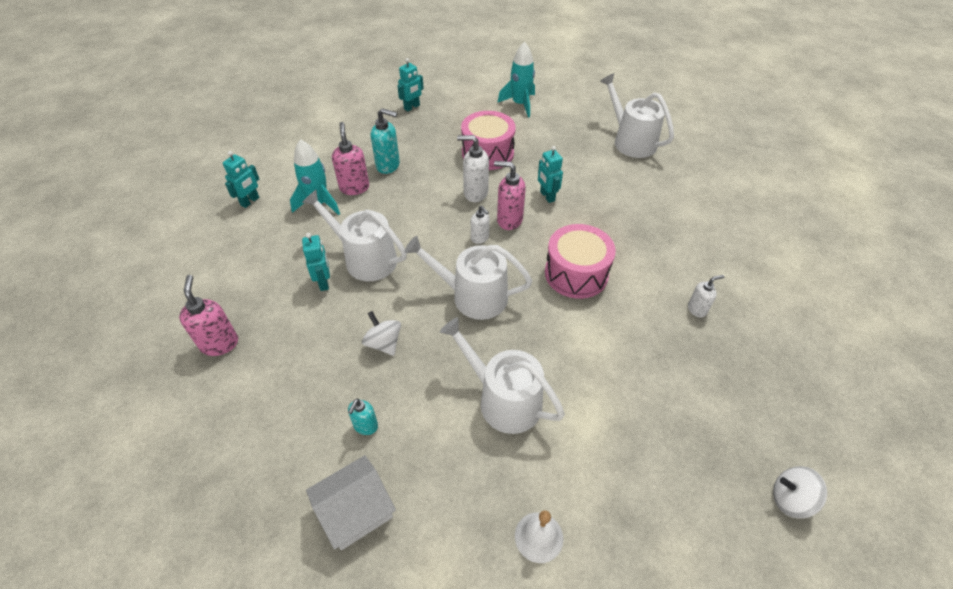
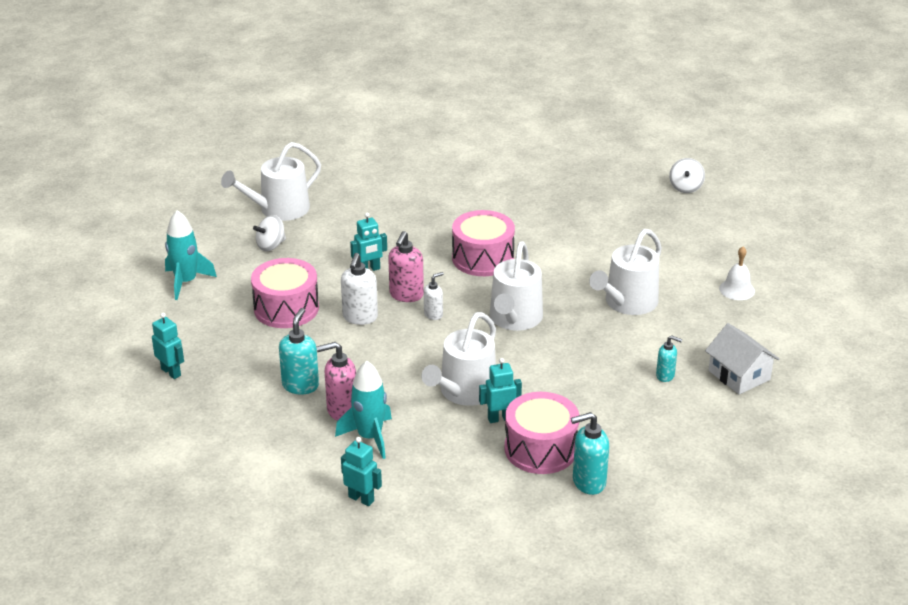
camera: 90 degrees left, 15 degrees down
(220, 343) = (588, 482): pink soap dispenser -> turquoise soap dispenser
(275, 310) = (540, 449): none -> pink drum
(384, 343) = (576, 371): white spinning top -> white spinning top (271, 245)
(697, 309) = (523, 200): white soap dispenser -> none

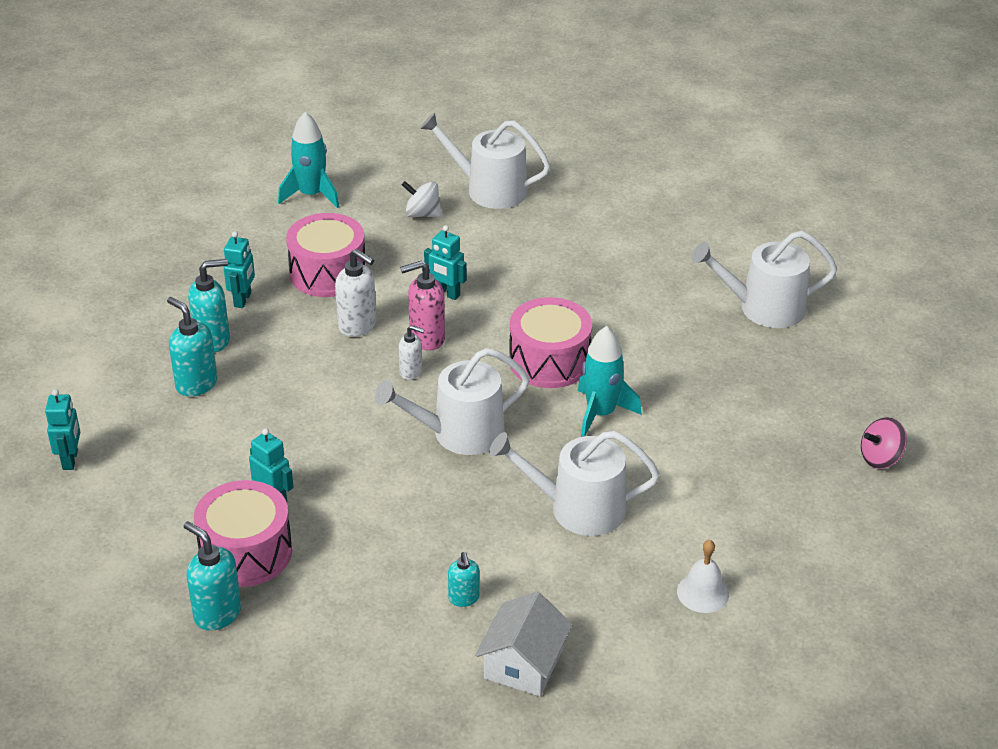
camera: 55 degrees right, 5 degrees up
(171, 372) = (166, 254): turquoise robot -> turquoise robot (243, 300)
(341, 410) = (196, 384): pink soap dispenser -> turquoise soap dispenser
(360, 317) = (358, 326): white soap dispenser -> white soap dispenser turned 120 degrees counterclockwise
(370, 437) = (169, 422): turquoise rocket -> turquoise rocket (601, 414)
(464, 392) = (297, 453): white watering can -> white watering can (764, 308)
(685, 187) = (880, 458): white spinning top -> pink spinning top

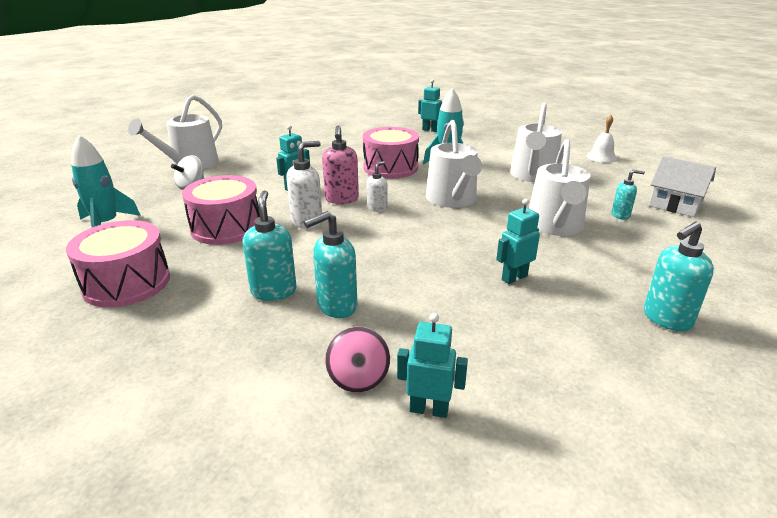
camera: 75 degrees left, 10 degrees down
(243, 300) = (225, 270): turquoise robot -> turquoise robot (430, 130)
(246, 552) = (583, 297): pink drum -> pink drum (127, 283)
(764, 308) = (376, 119): white watering can -> white watering can (555, 226)
(880, 458) = (501, 116): pink spinning top -> pink spinning top (358, 378)

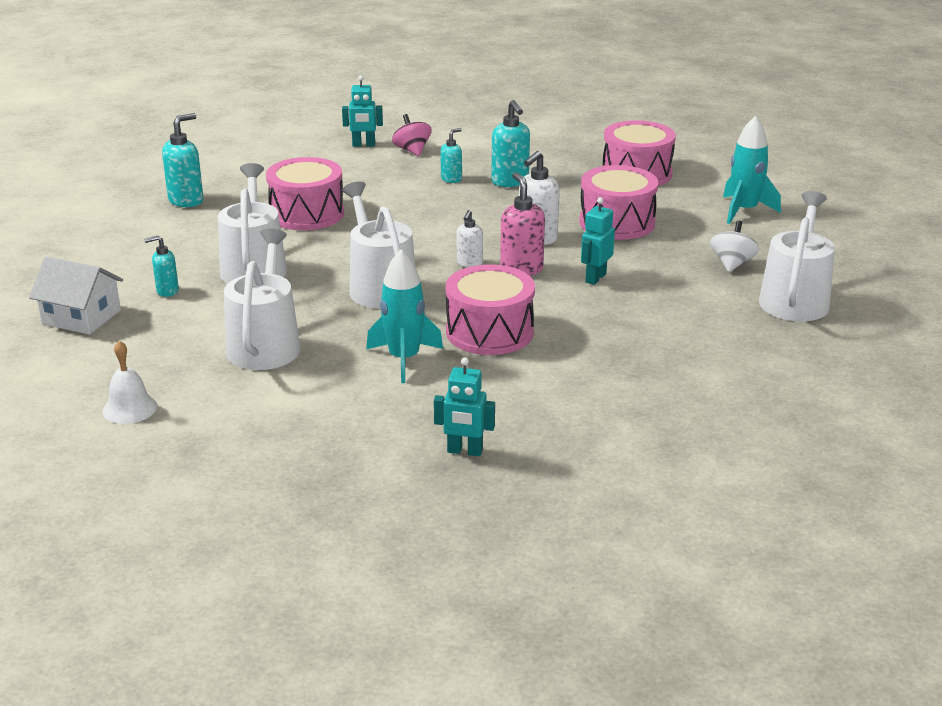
camera: 165 degrees right, 0 degrees up
(336, 306) = (451, 179): turquoise soap dispenser -> turquoise soap dispenser, size x0.61
(514, 278) = (306, 214): turquoise robot -> pink drum

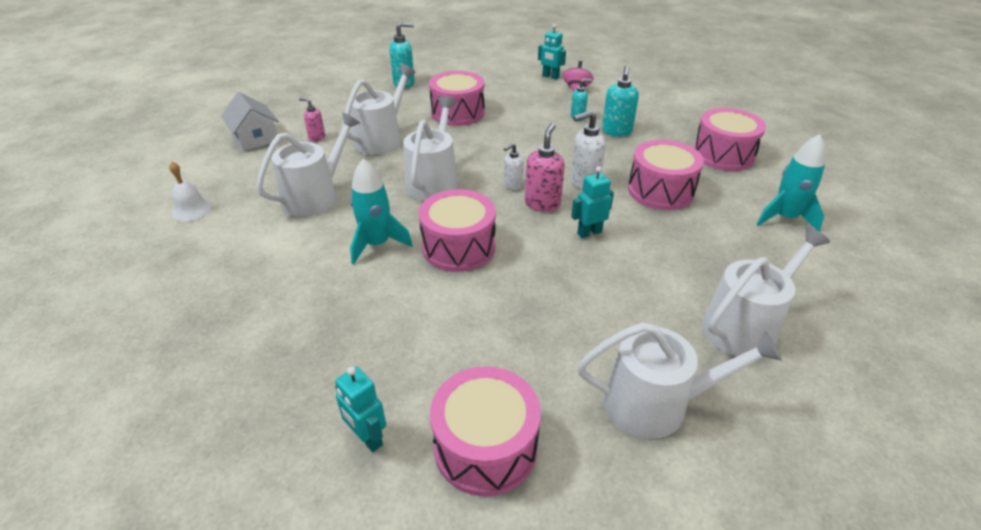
camera: 35 degrees right, 10 degrees up
(167, 291) = (317, 138): turquoise soap dispenser -> pink soap dispenser
(465, 451) = (315, 345): turquoise robot -> turquoise robot (367, 438)
(700, 447) = (485, 447): none -> pink drum
(732, 264) = (720, 265): white spinning top -> none
(787, 372) = (656, 403): none -> white watering can

